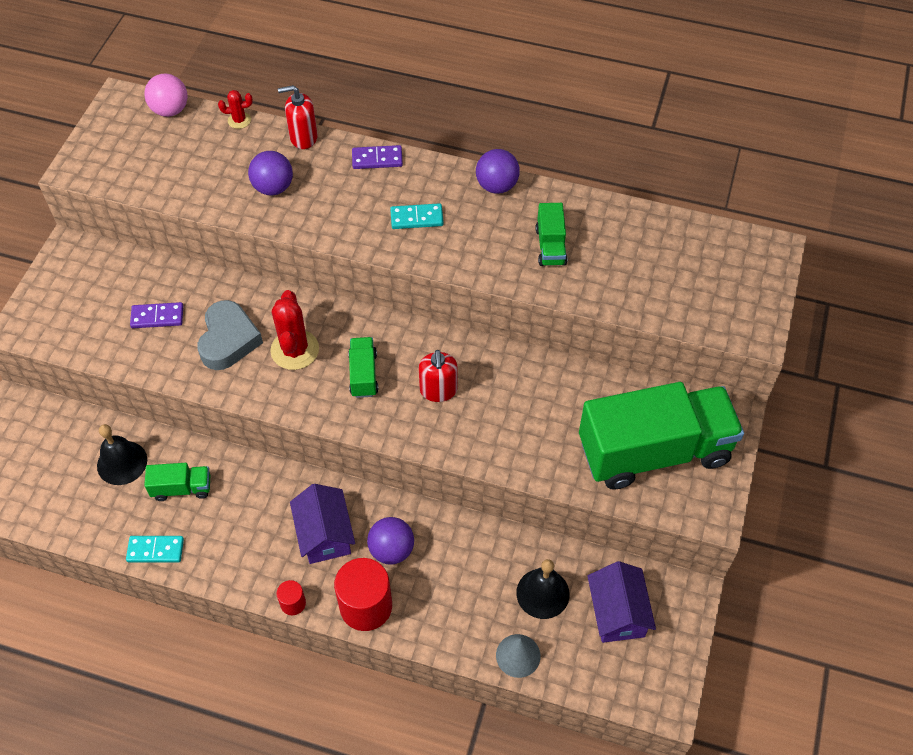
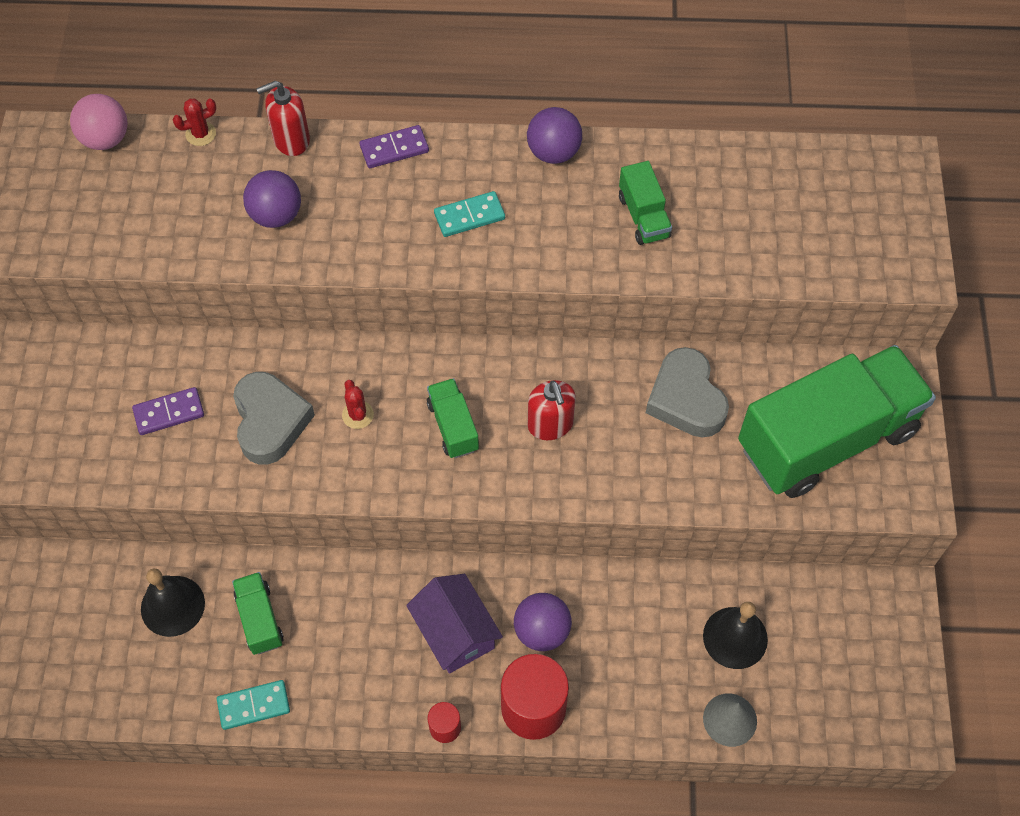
camera: 15 degrees left, 5 degrees up
(182, 488) = (259, 619): green truck -> green truck turned 90 degrees counterclockwise
(295, 350) = (358, 415): red cactus -> red cactus, size x0.52
(551, 395) = (686, 399): none -> grey heart
(617, 612) = (827, 638): purple house -> none

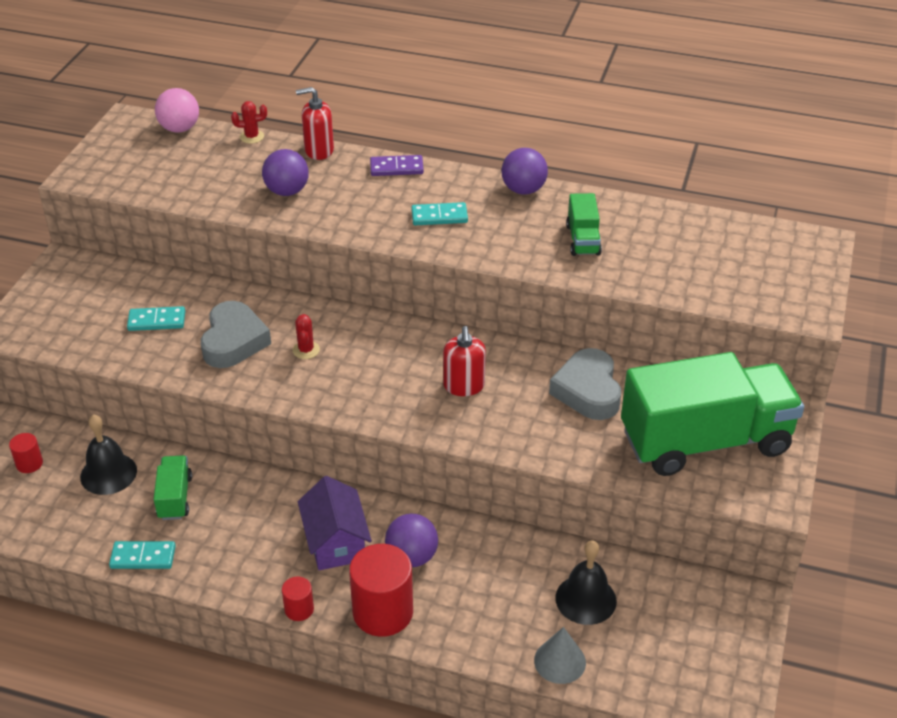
camera: 15 degrees right, 20 degrees down
(76, 615) = (29, 463): none -> red cylinder
(169, 412) = (157, 321): purple domino -> turquoise domino
(453, 426) = (381, 372): green truck -> none

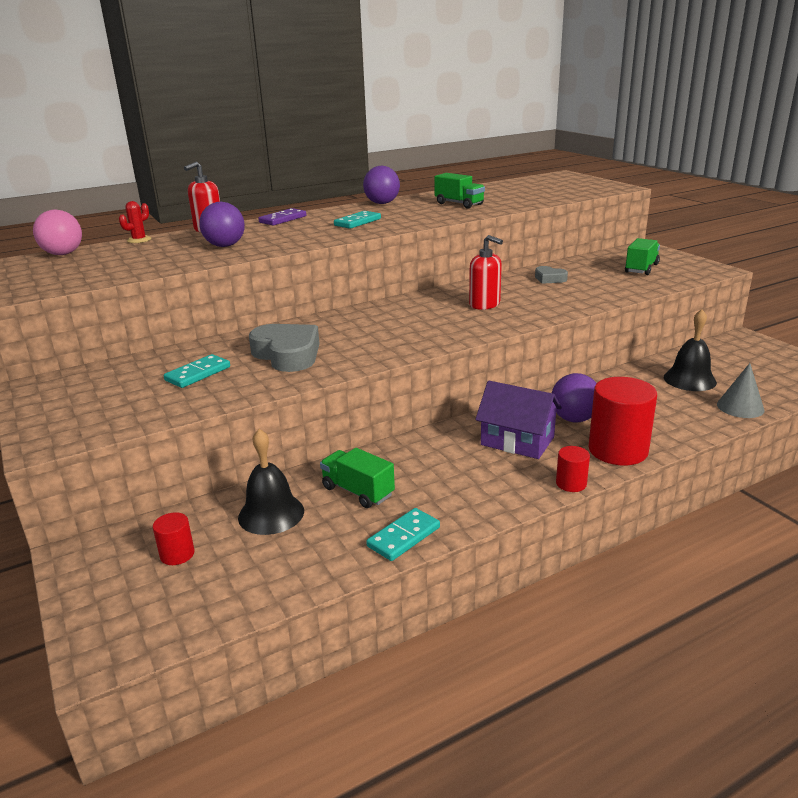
camera: 45 degrees left, 15 degrees down
(306, 350) = (351, 335): red cactus -> none
(588, 391) = (549, 279): grey heart -> grey heart, size x0.52
(705, 441) = (641, 268): green truck -> green truck, size x0.42

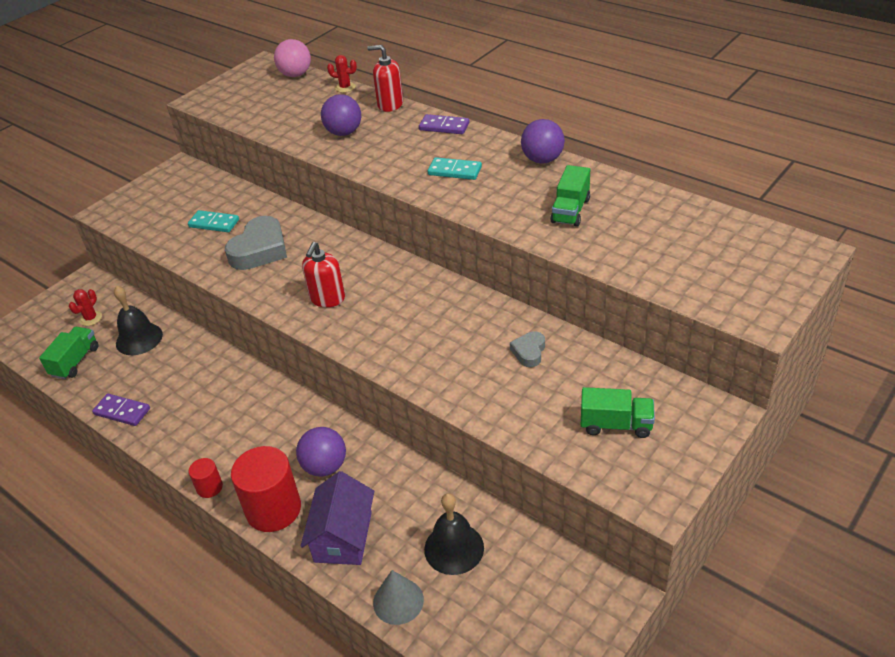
camera: 70 degrees right, 15 degrees up
(177, 554) = (91, 318): red cylinder -> red cactus
(358, 491) = (173, 369): green truck -> green truck (75, 361)
(404, 537) = (122, 411): turquoise domino -> purple domino
(485, 304) = (421, 324): red soap dispenser -> red soap dispenser (327, 298)
(517, 441) = (271, 437): purple house -> purple house (343, 537)

